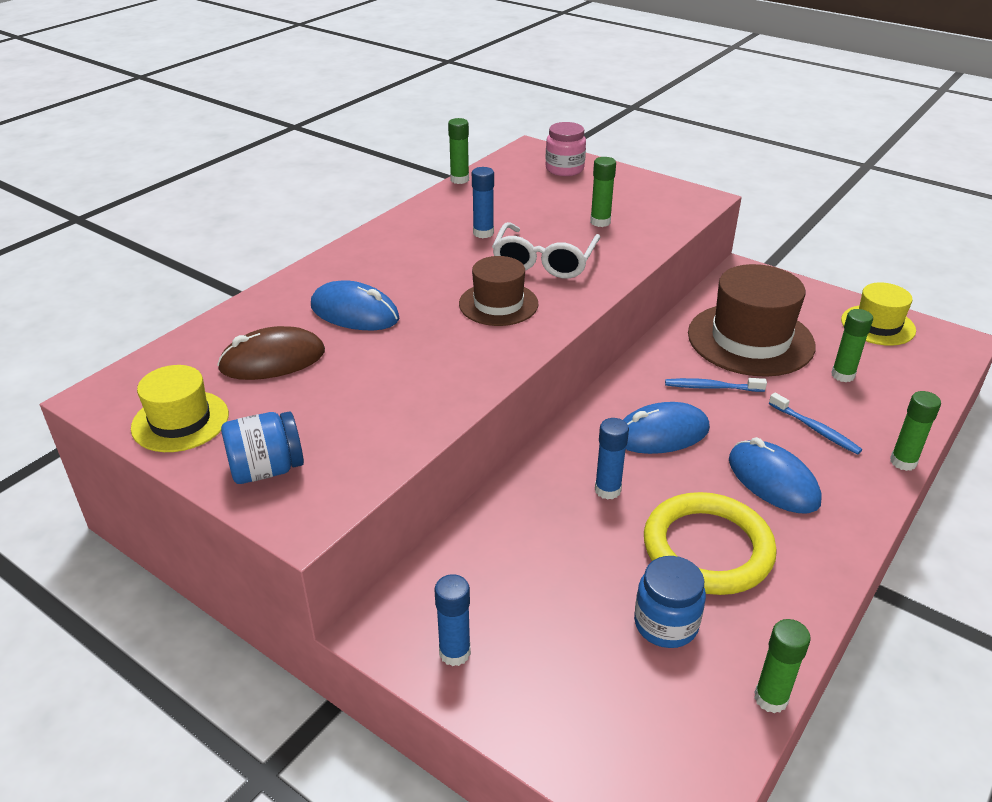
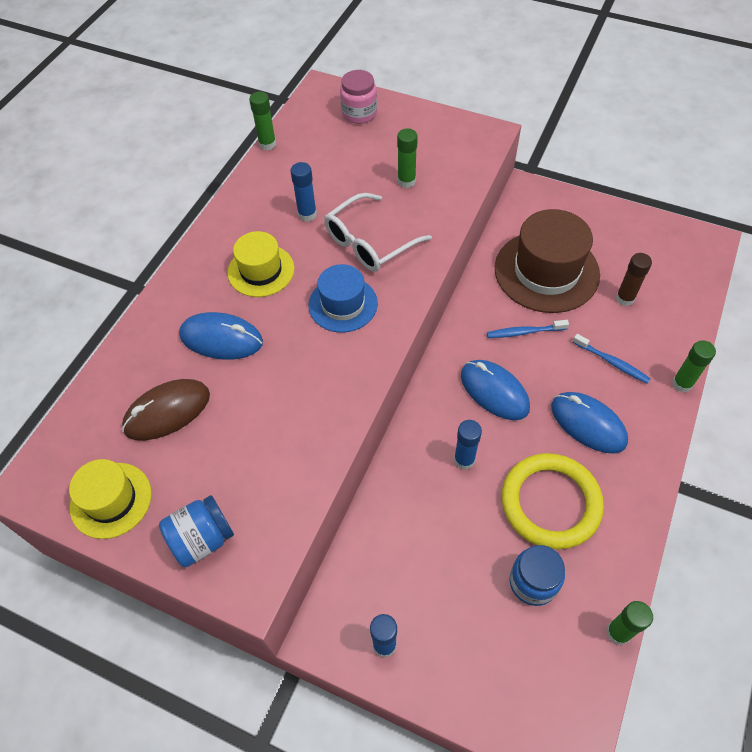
camera: 10 degrees left, 20 degrees up
(498, 304) = (343, 304): brown hat -> blue hat
(544, 261) = (369, 242): white glasses -> white glasses turned 45 degrees clockwise
(661, 434) = (494, 391): blue mouse -> blue mouse turned 75 degrees clockwise
(843, 375) = (625, 298): green glue stick -> brown glue stick
(878, 325) = (645, 235): yellow hat -> yellow hat (261, 270)

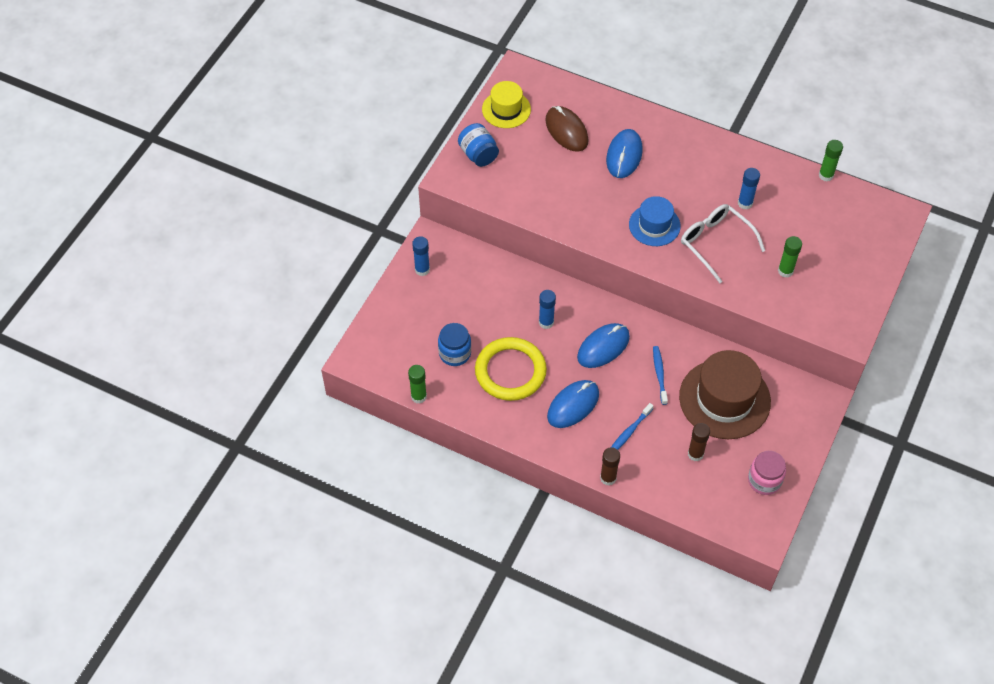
camera: 90 degrees right, 0 degrees up
(261, 270) = (686, 175): yellow hat -> none
(359, 113) = (870, 240): pink jar -> pink jar (764, 480)
(682, 384) = (608, 478): green glue stick -> brown glue stick

